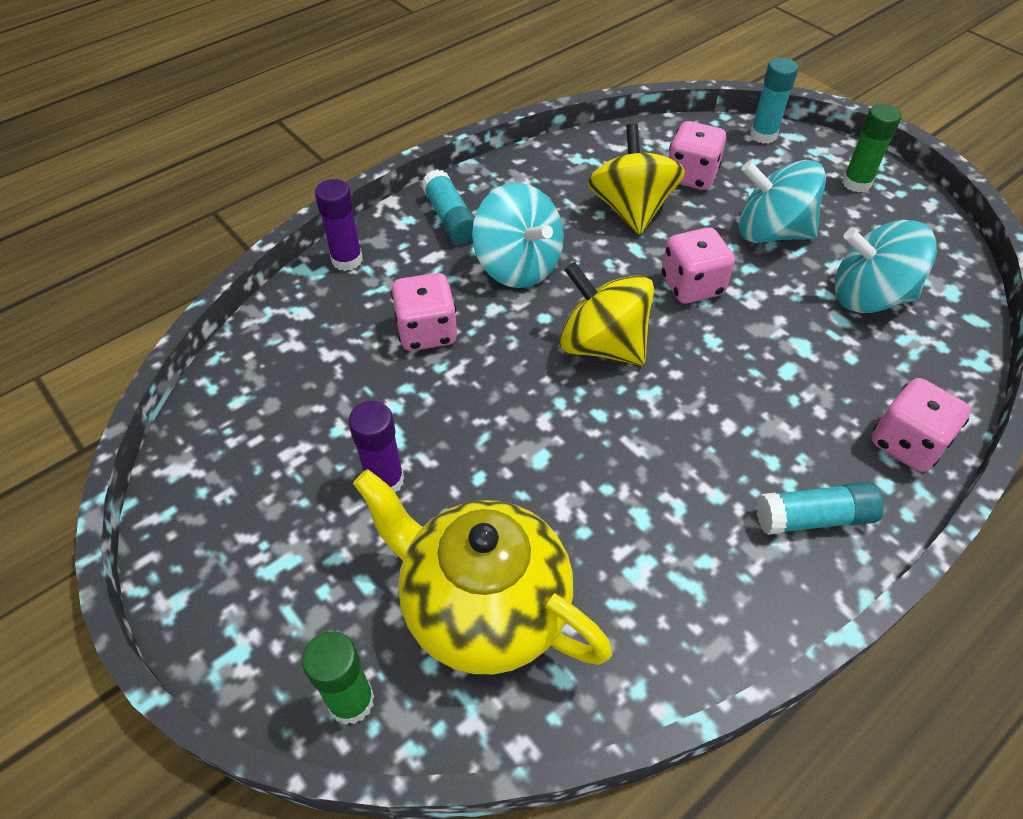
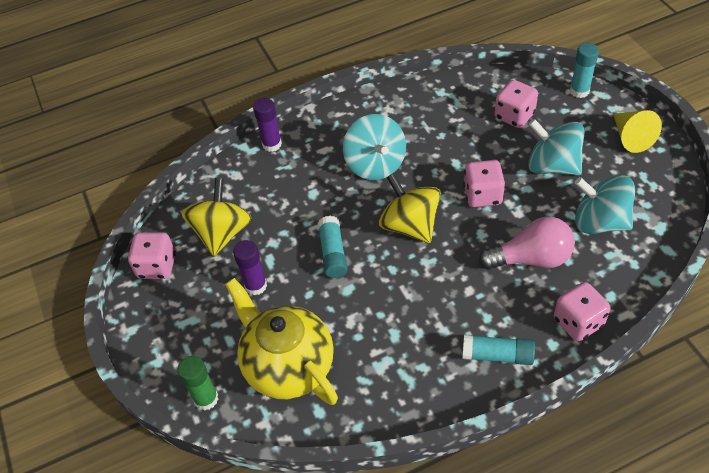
camera: 20 degrees right, 0 degrees up
(427, 332) = (306, 199): pink dice -> pink dice (157, 266)
(450, 218) = (343, 125): turquoise glue stick -> turquoise glue stick (333, 253)
(631, 209) = (463, 135): yellow spinning top -> yellow spinning top (222, 233)
(799, 363) = (531, 259): none -> pink light bulb
(856, 183) = (631, 137): green glue stick -> yellow cone

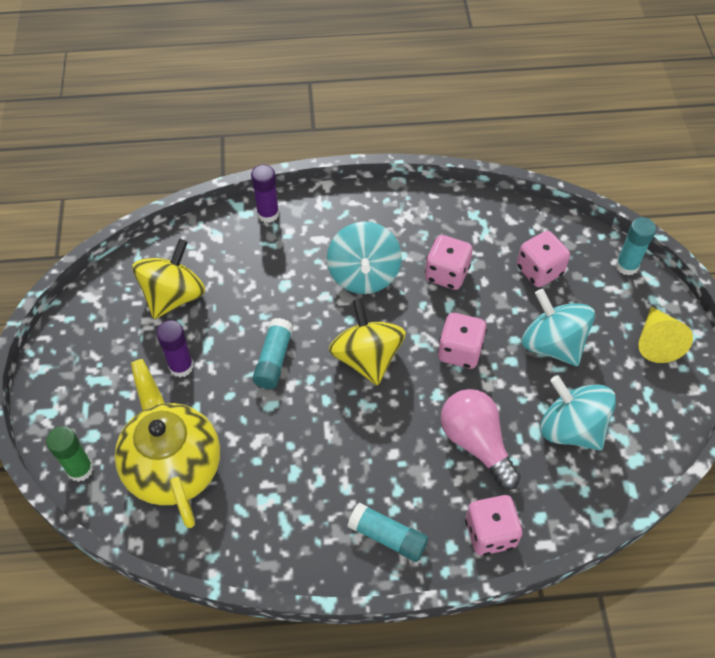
camera: 15 degrees right, 5 degrees up
(157, 266) = (95, 309): pink dice -> pink dice (446, 274)
(531, 259) = (476, 443): pink light bulb -> pink light bulb turned 135 degrees counterclockwise

